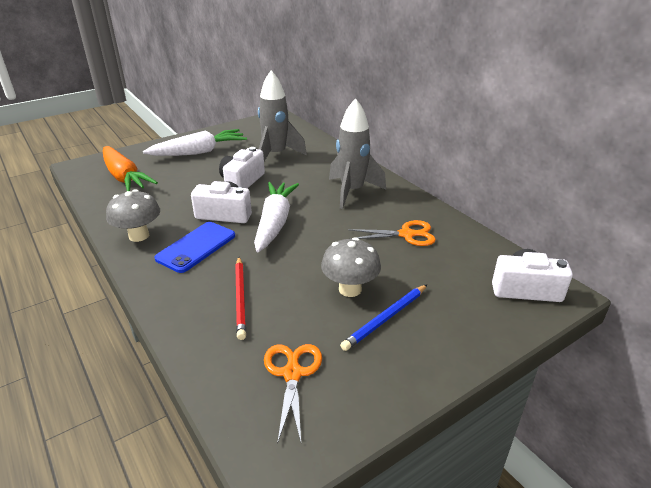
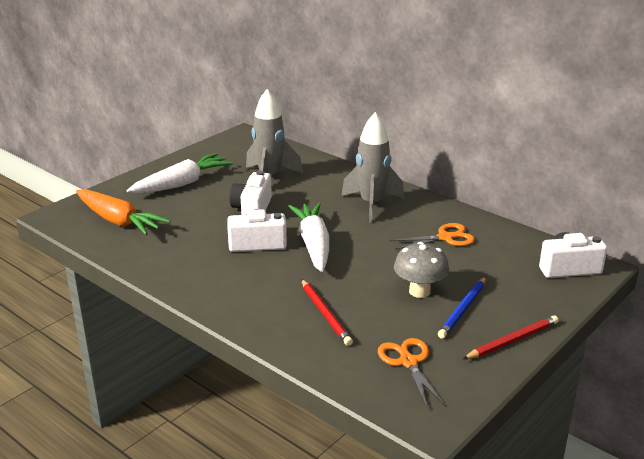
camera: 15 degrees left, 5 degrees down
(139, 236) = (183, 276): grey mushroom -> none
(196, 247) = (251, 278): blue phone -> none
(423, 369) = (512, 340): none -> red pencil

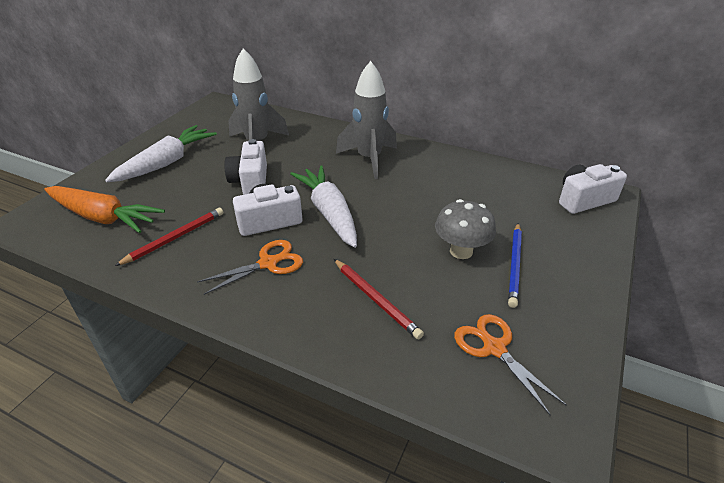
camera: 15 degrees left, 10 degrees up
(445, 238) = (455, 184): orange scissors -> orange scissors (268, 263)
(512, 340) = (583, 295): red pencil -> red pencil (175, 238)

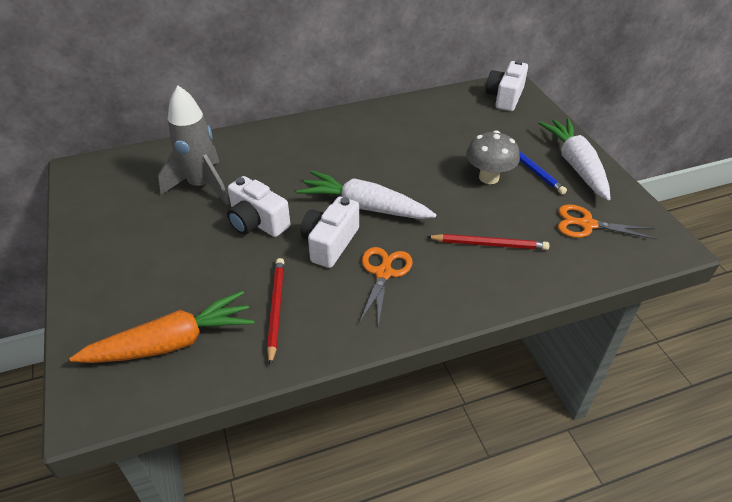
camera: 45 degrees left, 5 degrees up
(167, 163) = (140, 256): white carrot -> white carrot (576, 165)
(369, 159) = (325, 145): grey rocket -> none

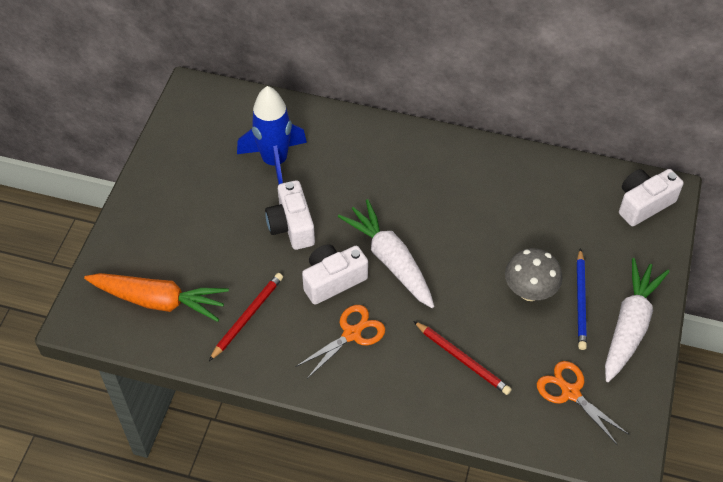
camera: 35 degrees right, 10 degrees up
(202, 186) = (275, 162): grey rocket -> blue rocket

